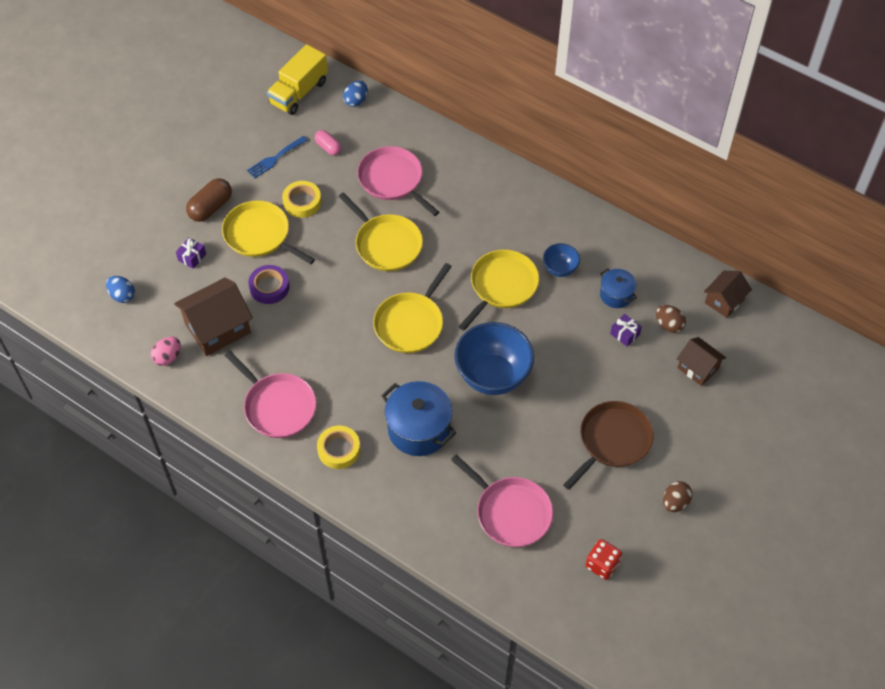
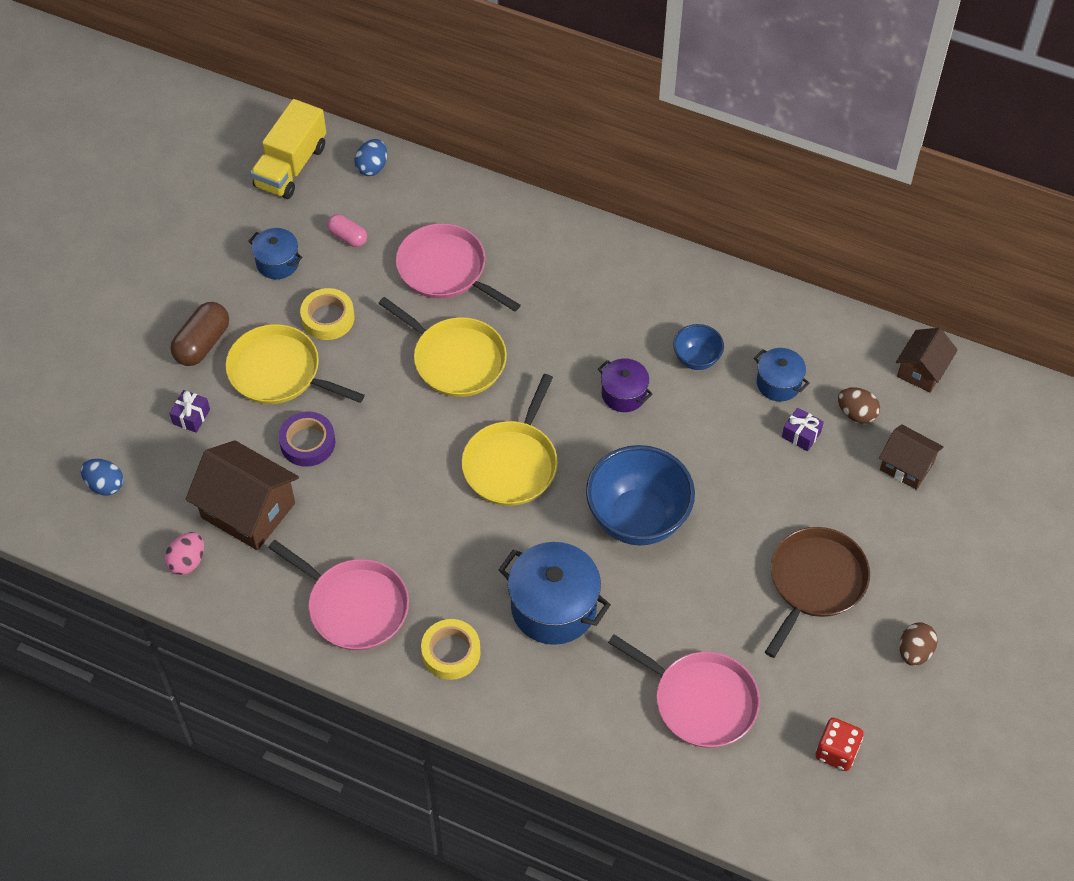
camera: 10 degrees left, 0 degrees up
(217, 328) = (248, 510): brown house -> brown house turned 75 degrees clockwise
(275, 158) = (277, 262): blue fork -> blue pot
(501, 286) = (624, 394): yellow pan -> purple pot

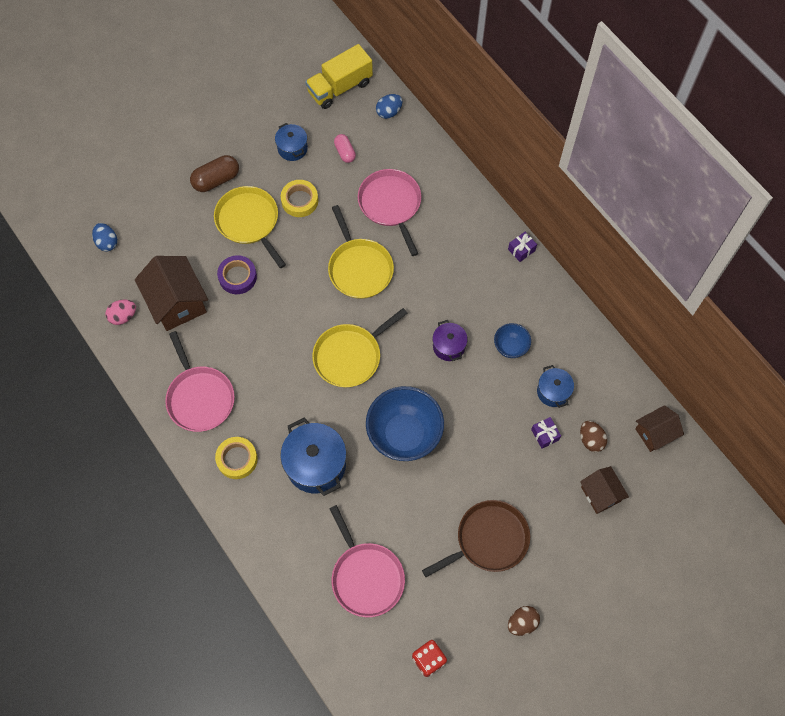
camera: 30 degrees right, 10 degrees up
(191, 417) = (181, 224): purple gift -> purple gift (521, 250)

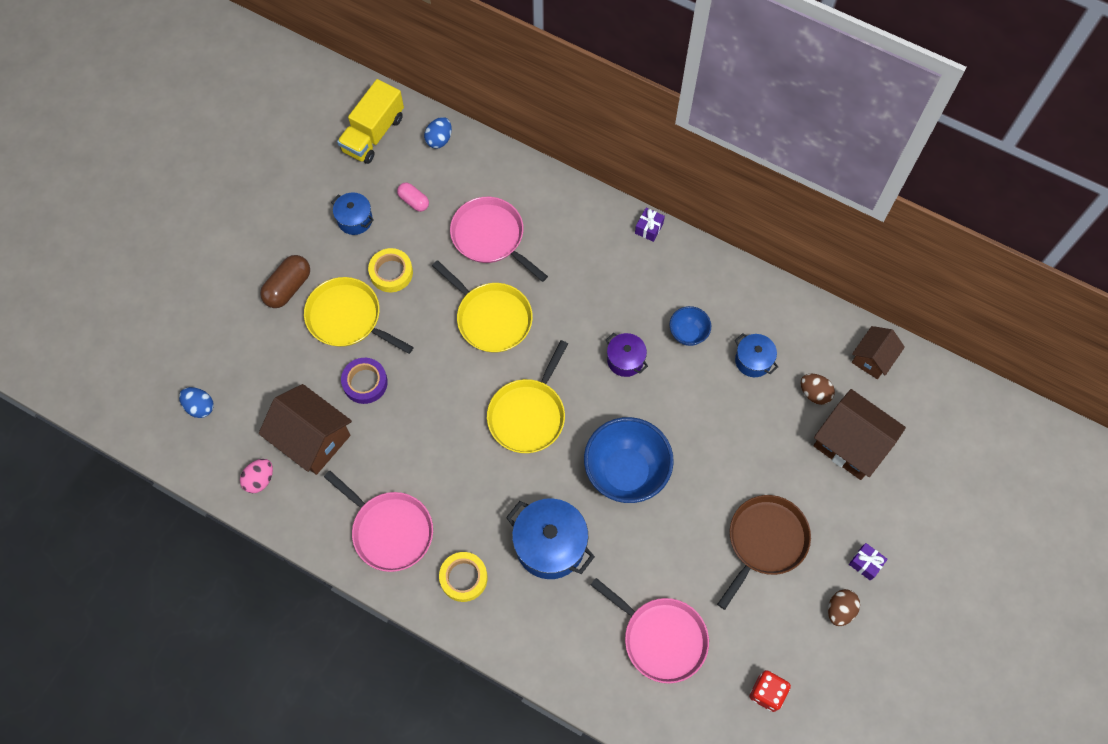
camera: 25 degrees left, 0 degrees up
(545, 435) = (767, 408): purple gift -> purple gift (865, 563)
(600, 494) = (851, 444): brown house -> brown house, size x1.66

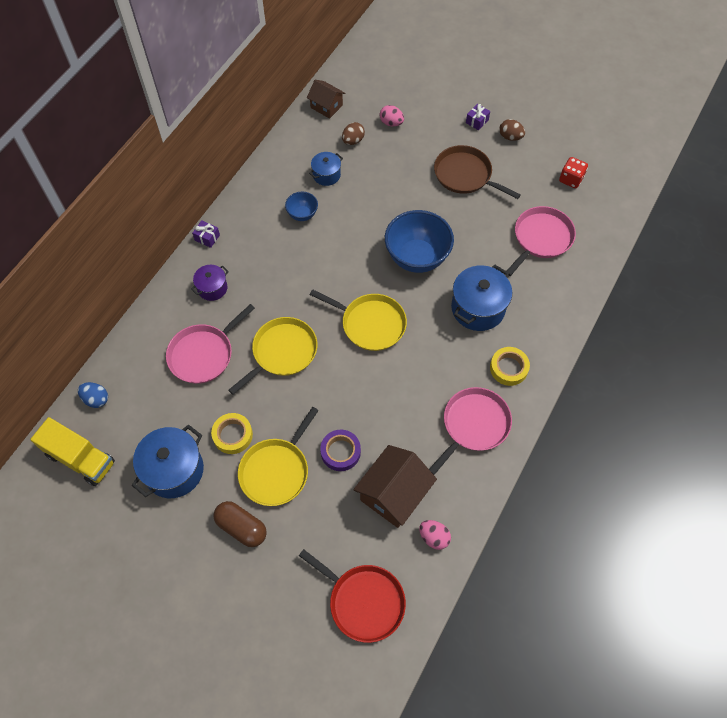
camera: 90 degrees left, 5 degrees down
(200, 406) = (363, 601): blue egg -> red pan
(355, 220) = (174, 470): blue pot -> blue pot, size x1.77
(414, 201) = (160, 419): pink capsule -> none
(625, 360) = (324, 256): purple pot -> purple pot (212, 288)
(851, 444) = (391, 123): brown house -> pink egg

